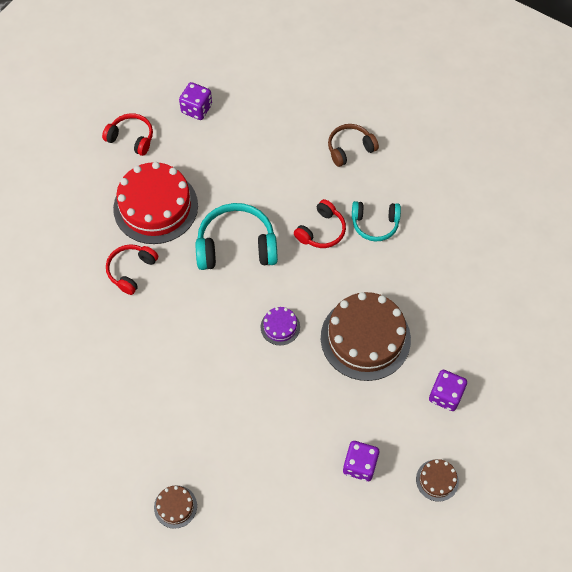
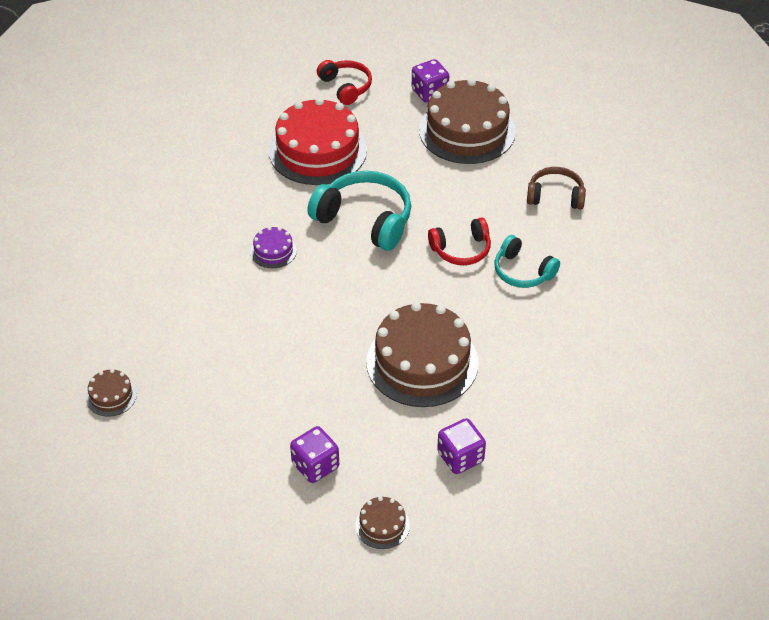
camera: 35 degrees right, 15 degrees down
(131, 271) = (248, 189): red headphones -> none
(248, 127) = (467, 130): none -> brown cake
(280, 327) = (345, 307): purple cake -> purple cake (273, 251)

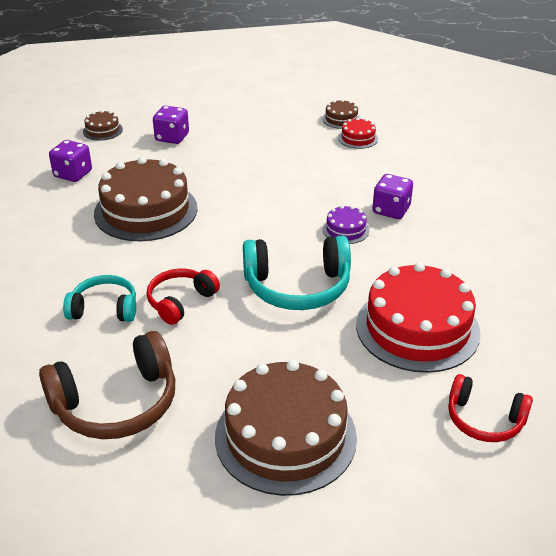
camera: 145 degrees right, 10 degrees down
(131, 355) = (358, 138): none -> red cake
(429, 92) = (381, 468): purple dice -> purple dice (391, 210)
(555, 196) = (116, 403): brown headphones -> brown headphones, size x1.63

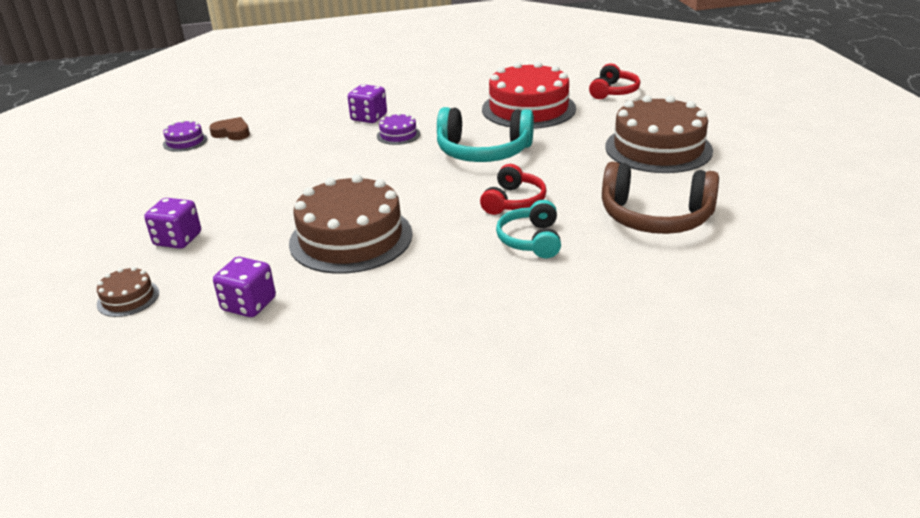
camera: 90 degrees left, 5 degrees down
(116, 403) = (655, 217): brown headphones -> brown headphones turned 135 degrees clockwise
(181, 302) = (513, 201): red headphones -> red headphones turned 105 degrees counterclockwise
(297, 286) = (483, 151): turquoise headphones -> turquoise headphones turned 105 degrees clockwise
(341, 119) = (185, 141): brown cake -> purple cake
(358, 138) = (232, 133): red cake -> brown heart

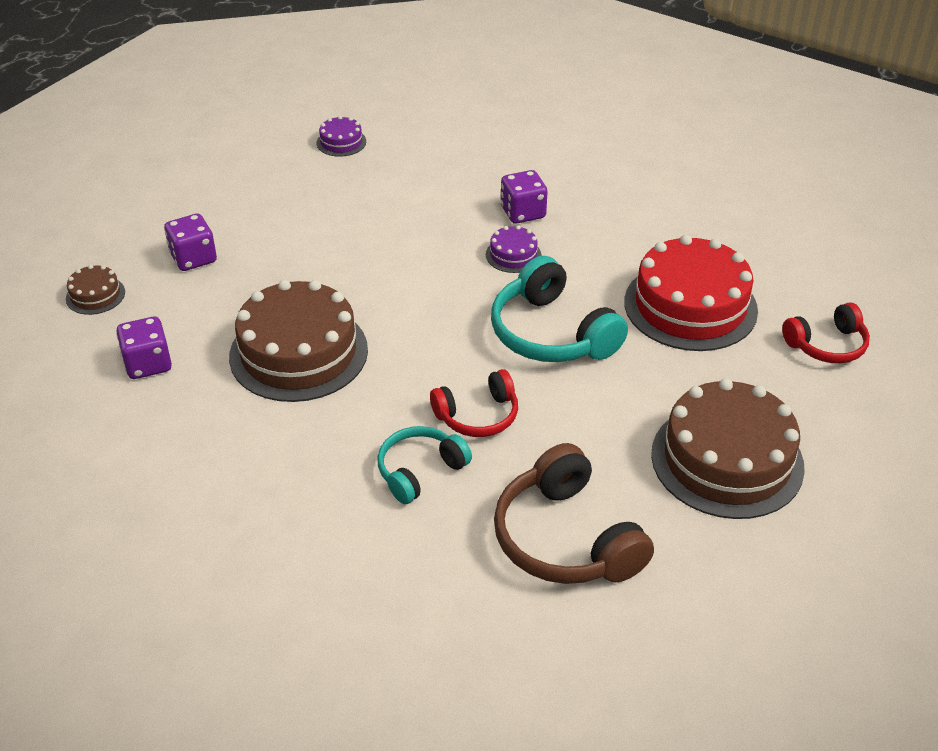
camera: 45 degrees right, 10 degrees up
(232, 133) = (388, 155): brown heart -> none

